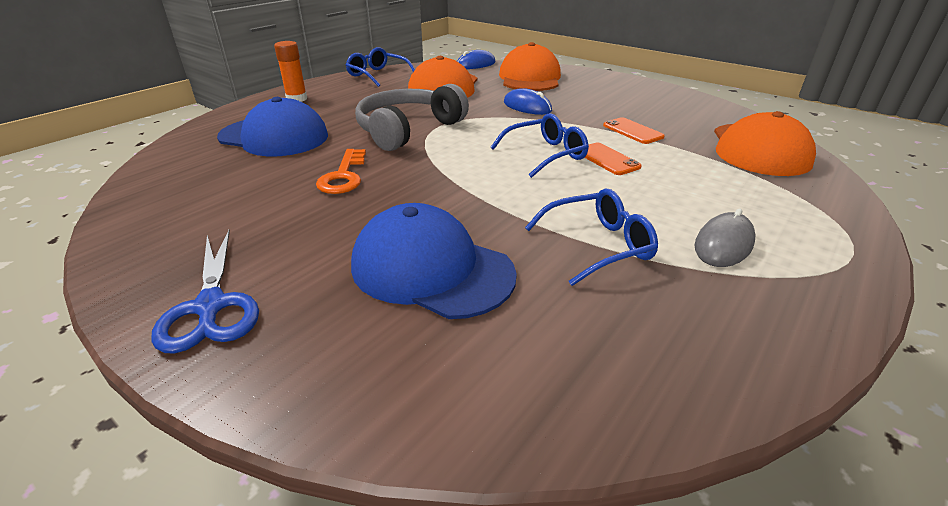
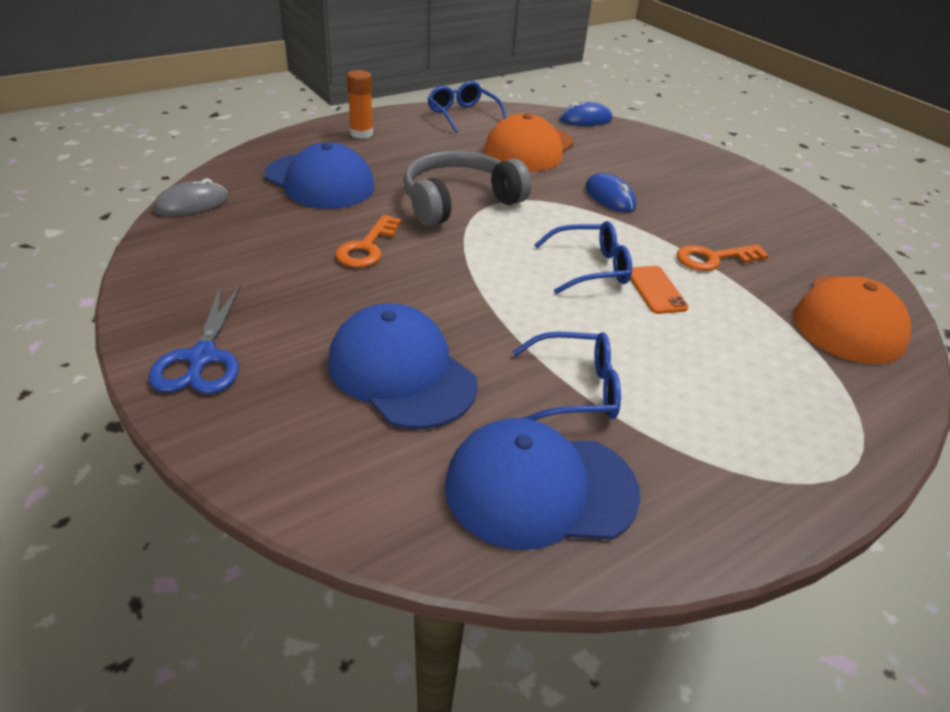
camera: 15 degrees right, 5 degrees up
(529, 78) = (639, 154): orange cap -> none
(626, 338) = (540, 488): none -> blue cap
(632, 131) = (713, 259): orange phone -> orange key
(723, 244) = (709, 423): grey mouse -> grey mouse (191, 204)

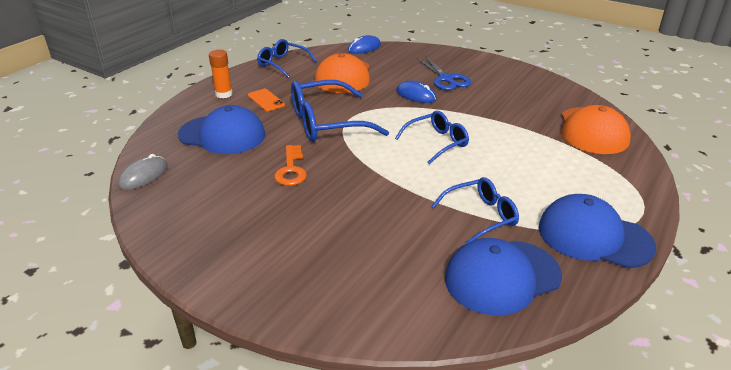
camera: 20 degrees left, 5 degrees down
(202, 358) = (242, 273): blue scissors -> blue scissors (446, 79)
(401, 372) = (375, 240): blue cap -> blue cap (594, 236)
(459, 201) = (326, 123): grey headphones -> blue glasses
(656, 290) = (482, 145): orange phone -> orange phone (266, 100)
(713, 259) = (500, 117): orange key -> none

